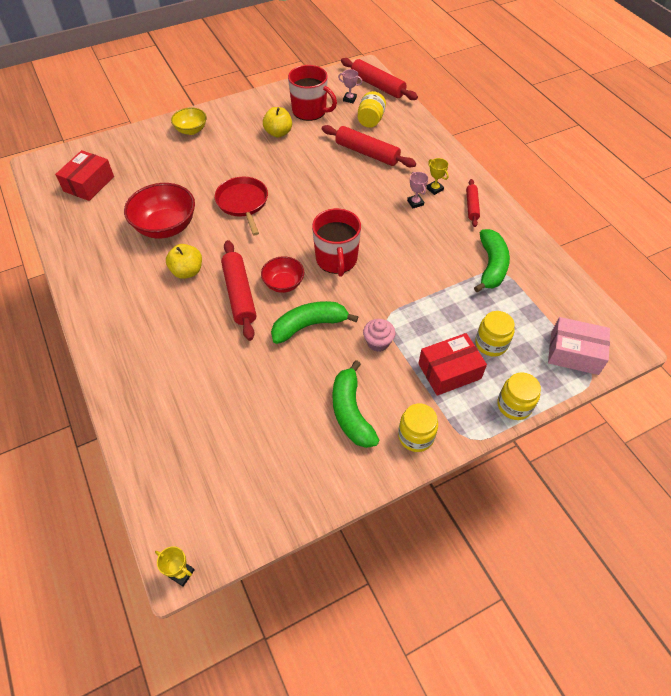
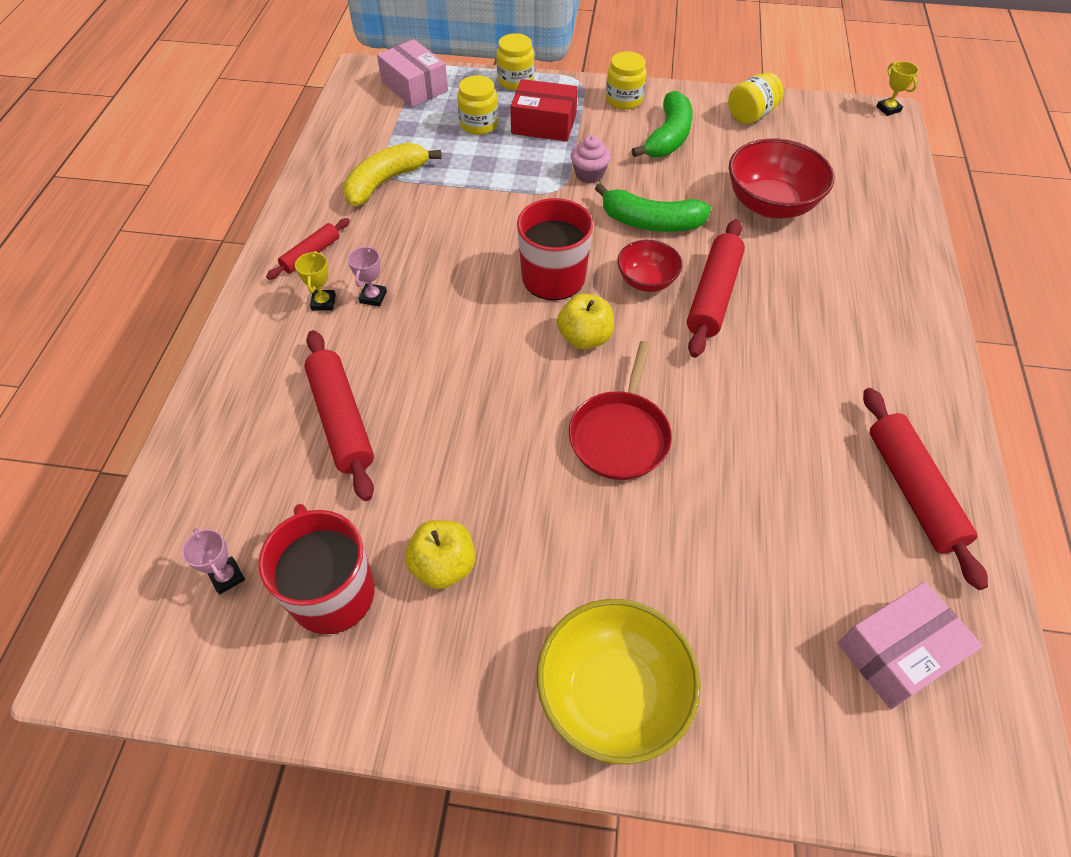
camera: 145 degrees left, 0 degrees up
(89, 184) = (897, 652): red box -> pink box
(166, 227) = (773, 457): red bowl -> red bowl (770, 204)
(187, 271) = (771, 362): yellow apple -> yellow apple (585, 338)
(191, 130) = (612, 694): yellow bowl -> yellow bowl, size x1.71
(370, 120) = (255, 491): yellow jar -> yellow jar (751, 115)
(377, 86) = (134, 581): red rolling pin -> red rolling pin (912, 490)
(491, 266) = (385, 182): green banana -> yellow banana

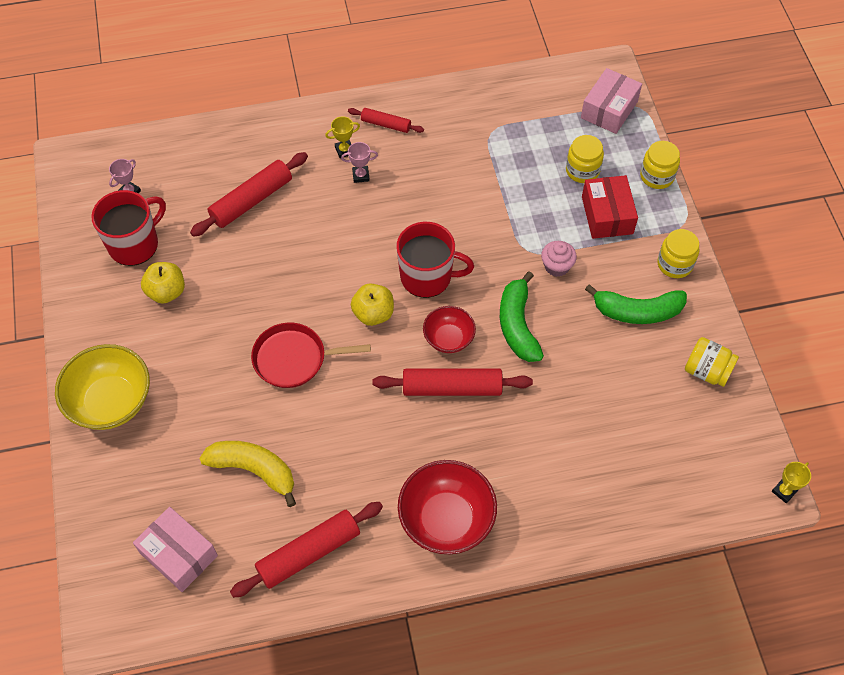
camera: 70 degrees right, 5 degrees up
(385, 182) = (481, 136): yellow banana -> yellow banana (254, 470)
(770, 204) = (582, 409): red bowl -> red bowl (446, 519)

